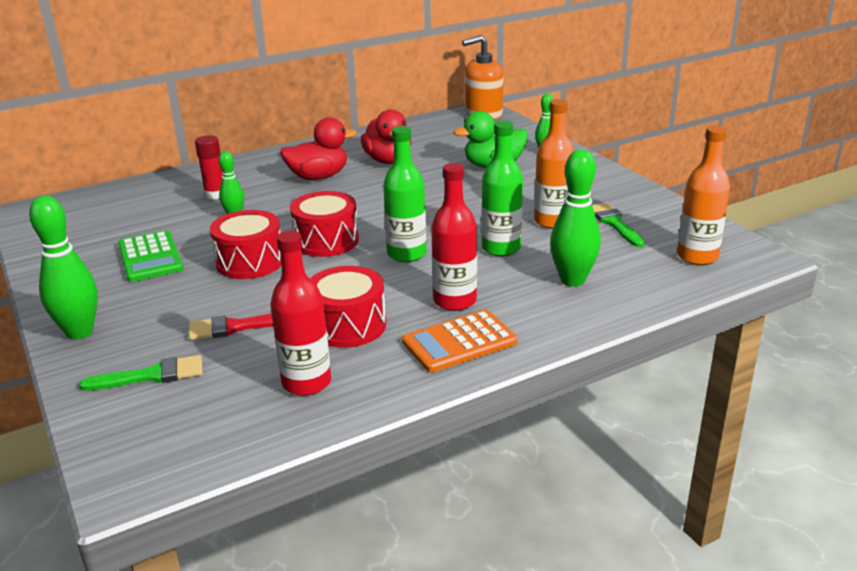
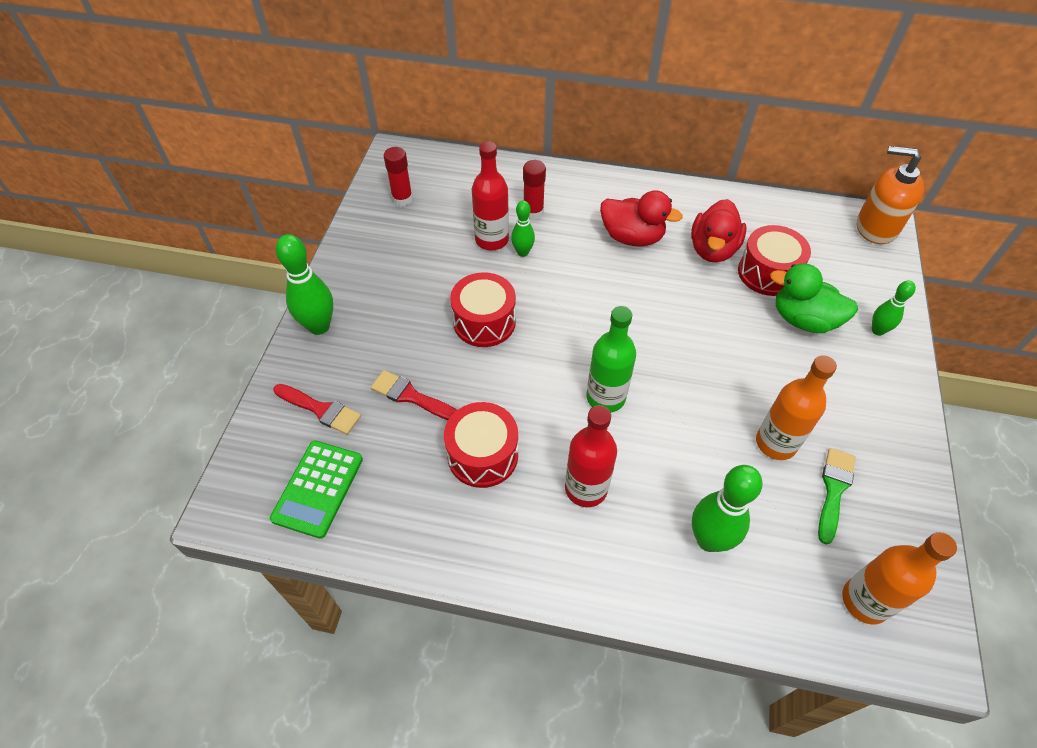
camera: 40 degrees right, 25 degrees up
(72, 232) = (402, 199): none -> red glue stick
(150, 257) = (425, 267): green calculator -> green calculator (318, 488)
(152, 375) = (321, 410): green brush -> red brush
(306, 383) = (400, 498): red bottle -> red bottle (491, 240)
(326, 241) = (560, 334): red drum -> red drum (767, 273)
(459, 342) = (541, 542): orange calculator -> none
(501, 248) = (690, 448): green bottle -> none

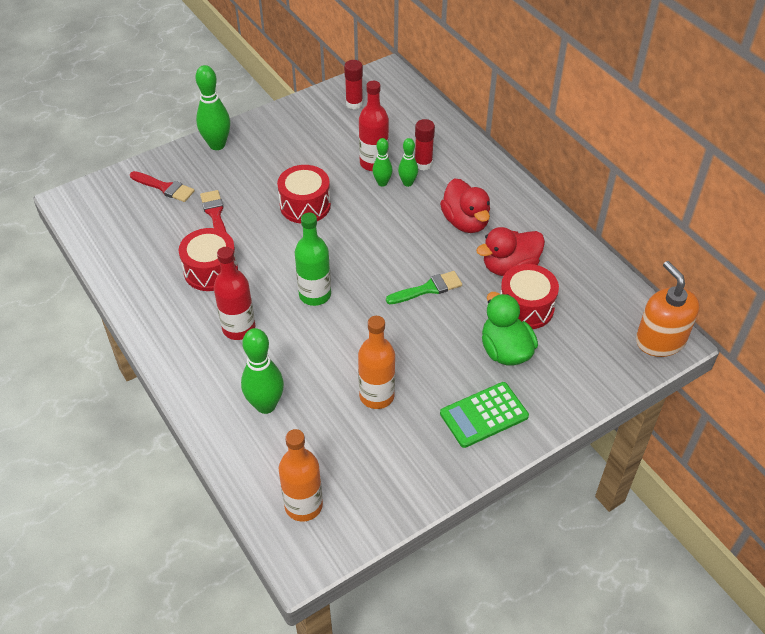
camera: 45 degrees right, 5 degrees down
(318, 488) = (117, 223): green calculator -> green calculator (484, 415)
(321, 410) = (165, 187): red brush -> red brush turned 45 degrees counterclockwise
(834, 490) = (373, 445): green brush -> green brush (428, 289)
(877, 330) = (548, 396): green bowling pin -> green bowling pin (407, 183)

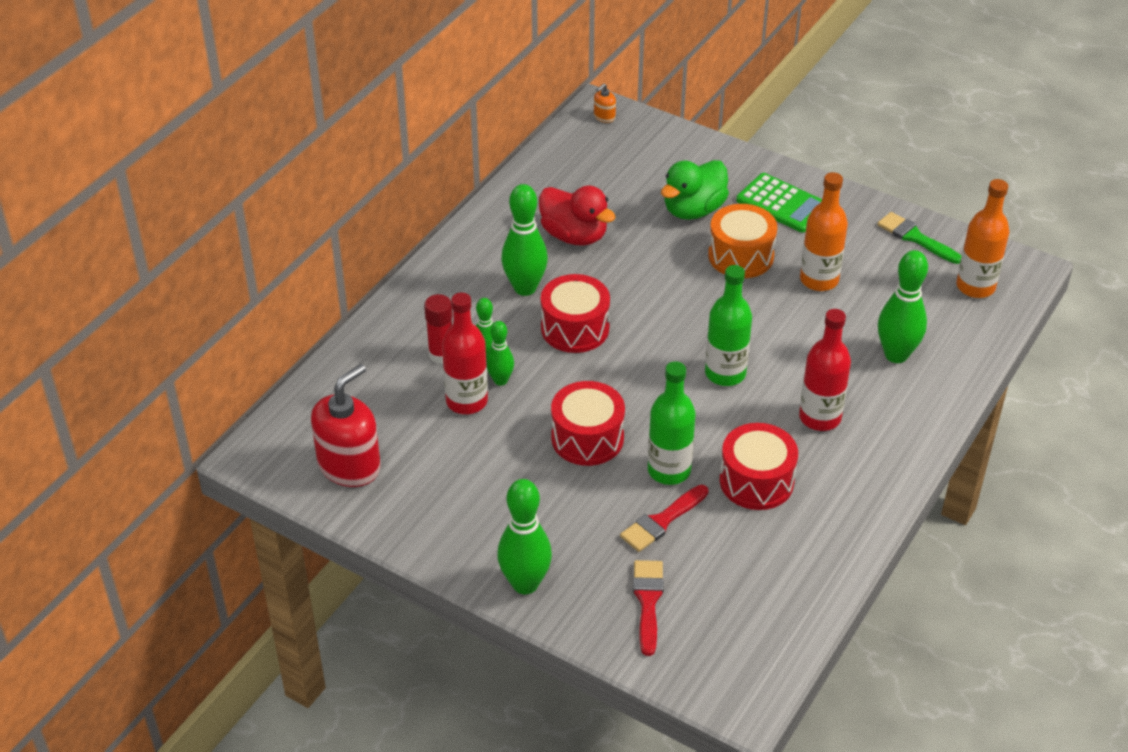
camera: 115 degrees left, 5 degrees down
(251, 232) = (669, 470): none -> green bottle
(354, 104) = (349, 465): red glue stick -> red soap dispenser
(428, 289) = (650, 287): green brush -> green brush (915, 237)
(433, 357) = (741, 256): none -> orange drum
(465, 222) = (525, 288): red duck -> green bowling pin
(526, 307) = (625, 210): red drum -> red drum (575, 328)
(660, 340) = (604, 117): orange soap dispenser -> orange soap dispenser, size x0.42

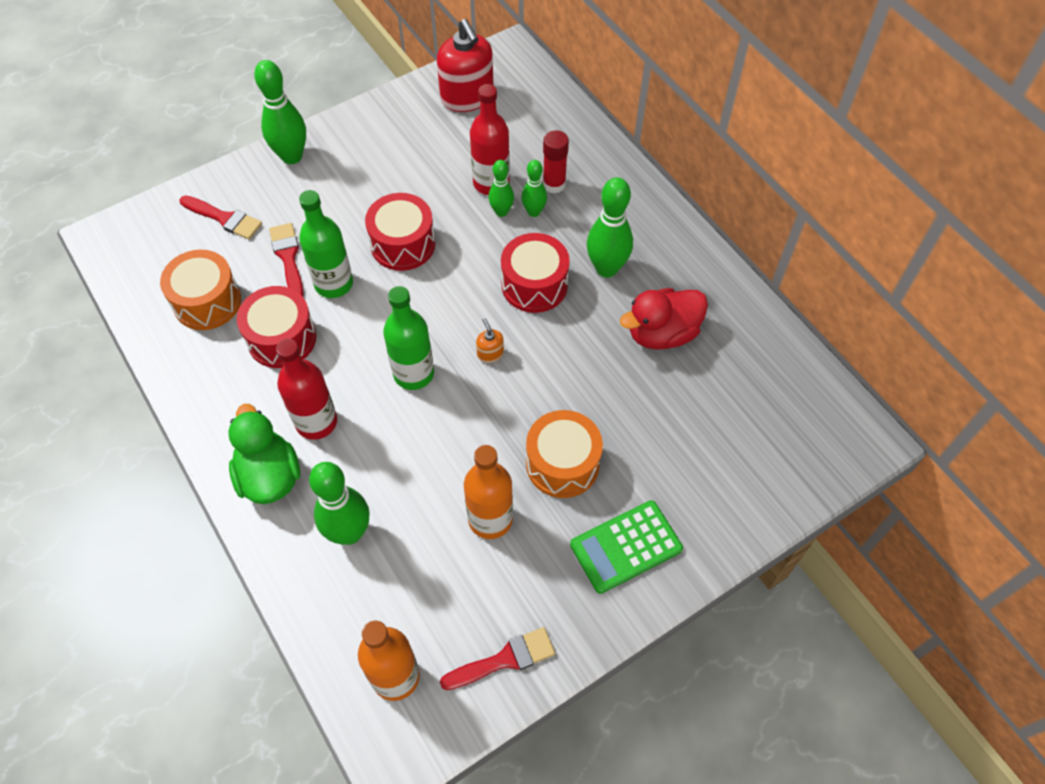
camera: 115 degrees right, 15 degrees up
(604, 117) = (851, 439): orange soap dispenser -> orange soap dispenser (490, 353)
(693, 210) = (654, 454): green duck -> green duck (269, 476)
(758, 560) = (207, 302): none -> orange drum
(915, 237) = (504, 659): green brush -> red brush

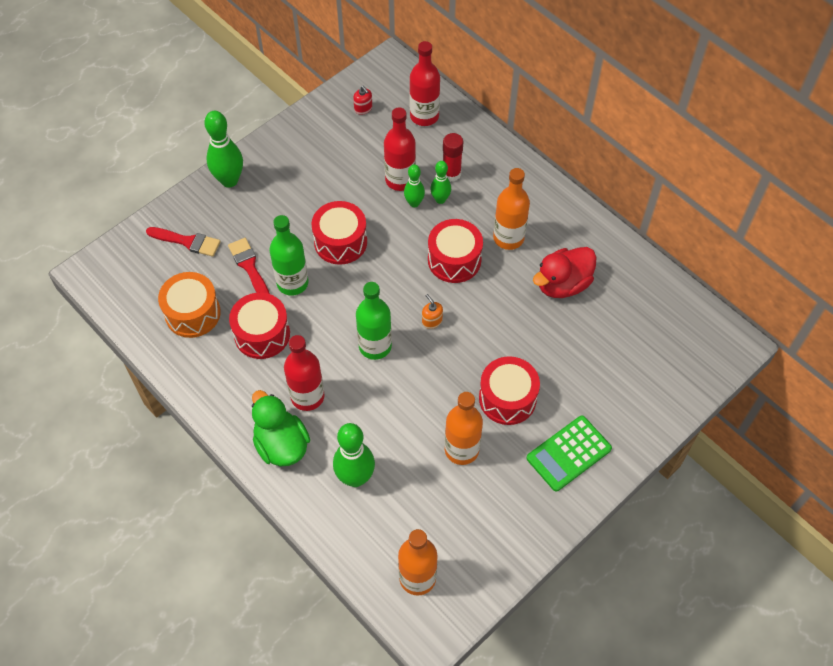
camera: 10 degrees left, 0 degrees up
(467, 97) = (363, 108): red soap dispenser -> red soap dispenser, size x0.42
(504, 659) = (496, 551): red brush -> none
(537, 115) = (424, 116): none -> red bottle
(562, 464) = (507, 398): orange drum -> red drum
(606, 268) = (508, 238): green bowling pin -> orange bottle

